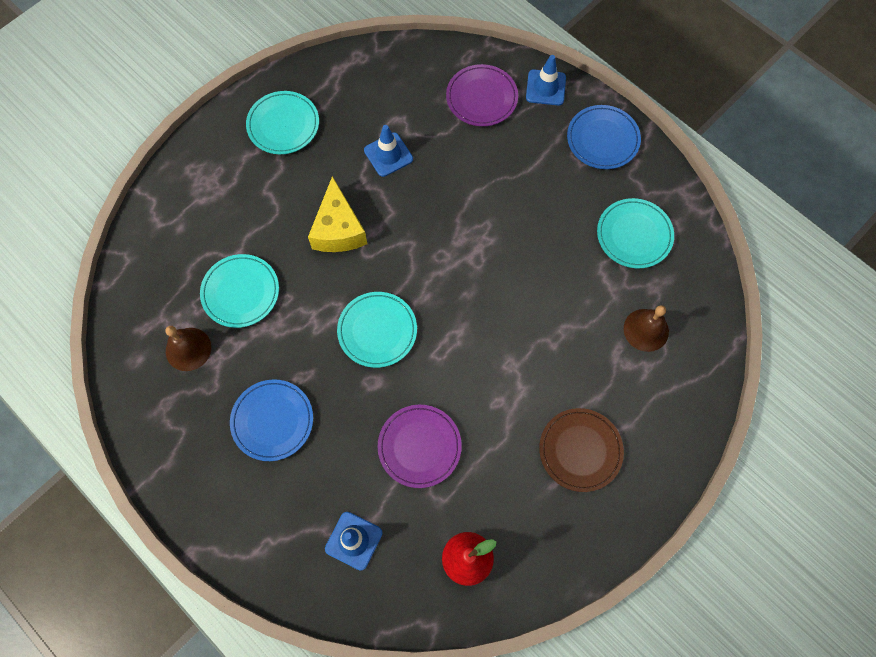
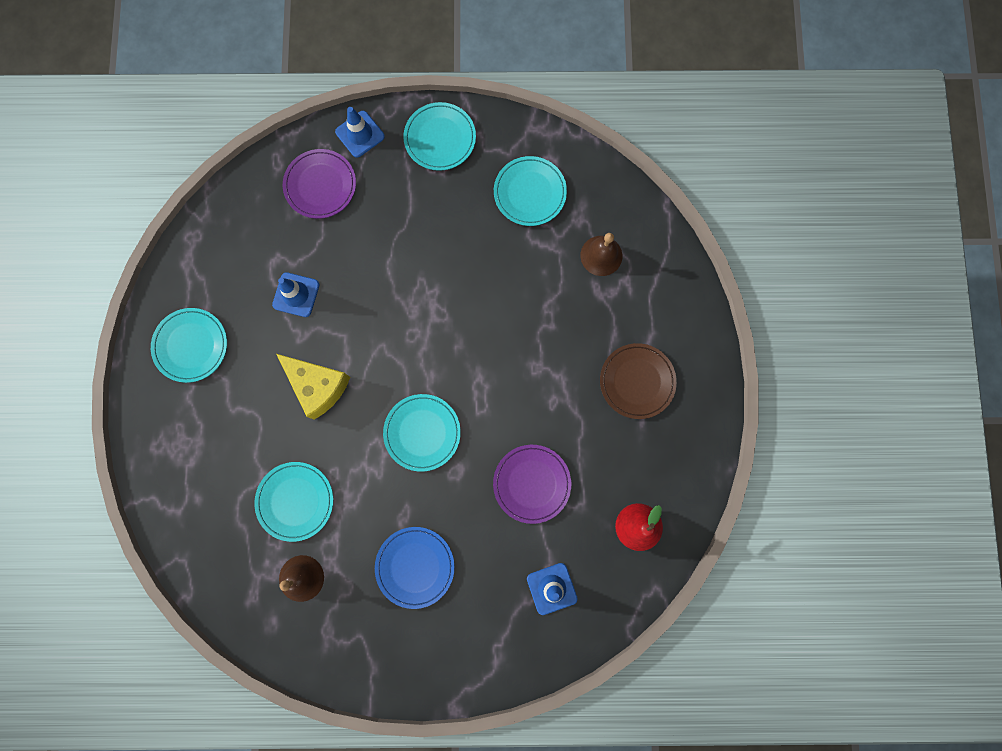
camera: 45 degrees left, 10 degrees up
(602, 139) = (440, 138): blue plate -> turquoise plate

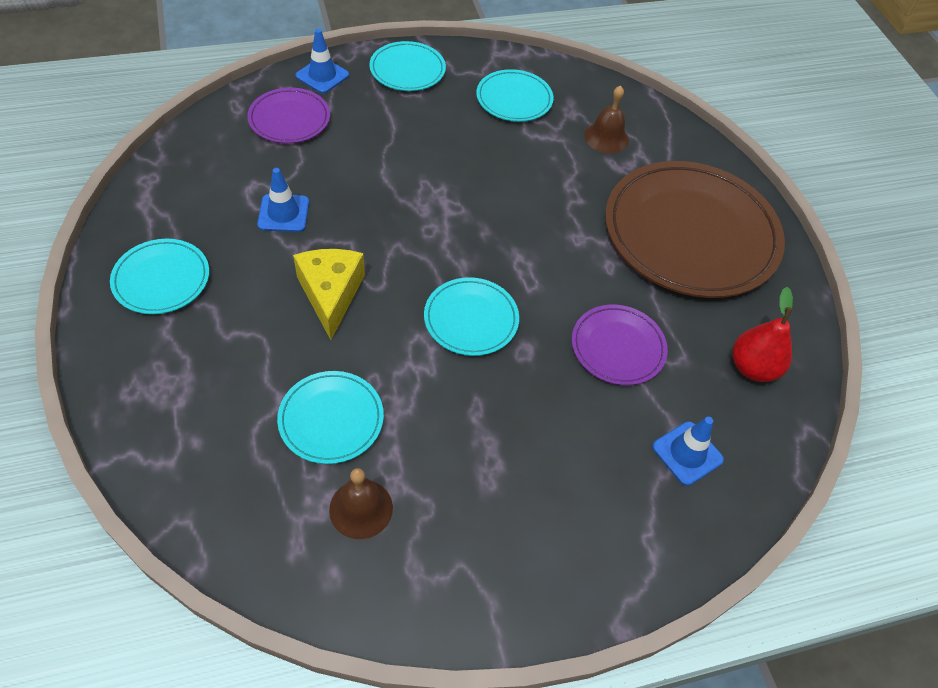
camera: 20 degrees left, 25 degrees down
(318, 386) = (331, 294): yellow cheese -> yellow cheese turned 120 degrees counterclockwise
(415, 566) = (509, 463): blue plate -> none
(637, 381) = (690, 234): brown plate -> brown plate, size x2.06

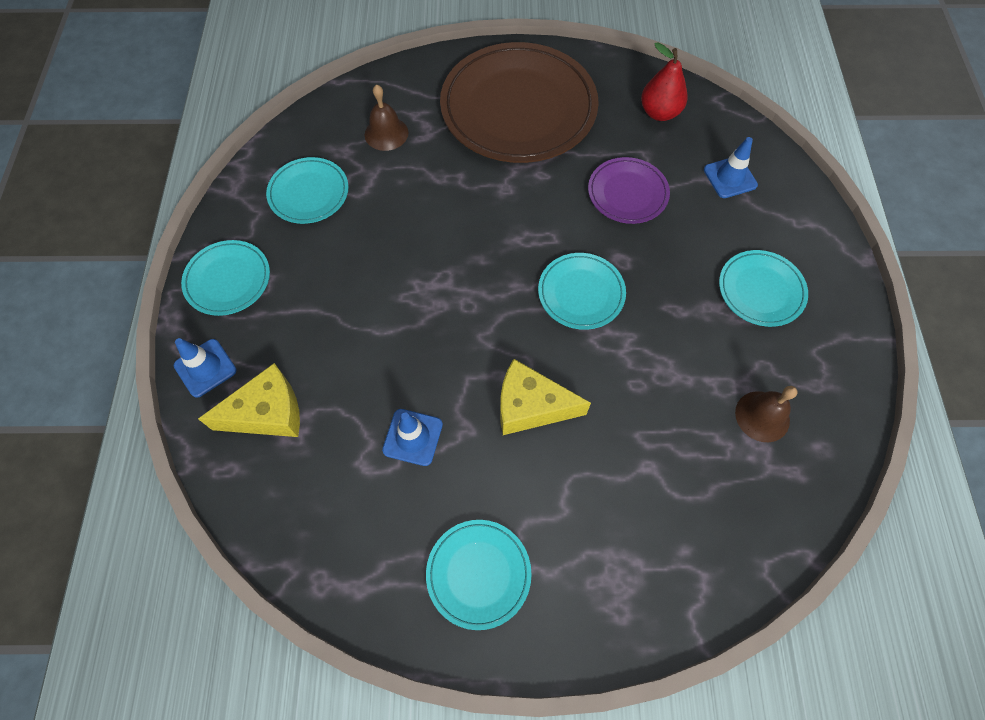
camera: 70 degrees left, 10 degrees up
(289, 119) = (268, 413): purple plate -> yellow cheese
(331, 419) = (673, 427): turquoise plate -> turquoise plate (761, 290)

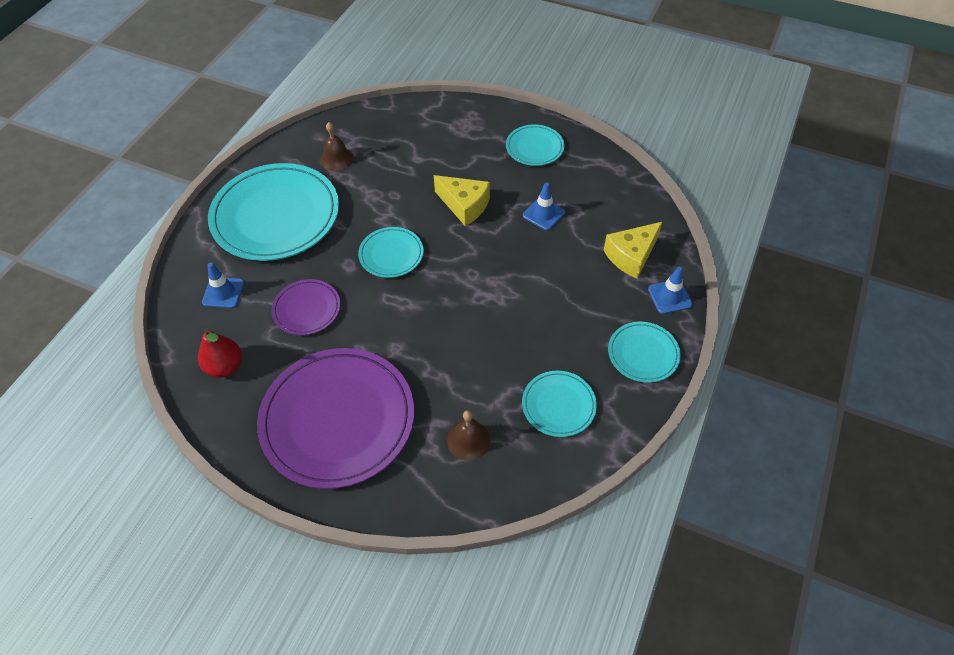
camera: 155 degrees left, 10 degrees down
(268, 413) = (631, 256): yellow cheese -> yellow cheese turned 45 degrees counterclockwise
(518, 108) = (338, 419): brown plate -> purple plate
(761, 290) = (276, 216): turquoise plate -> turquoise plate, size x2.06

